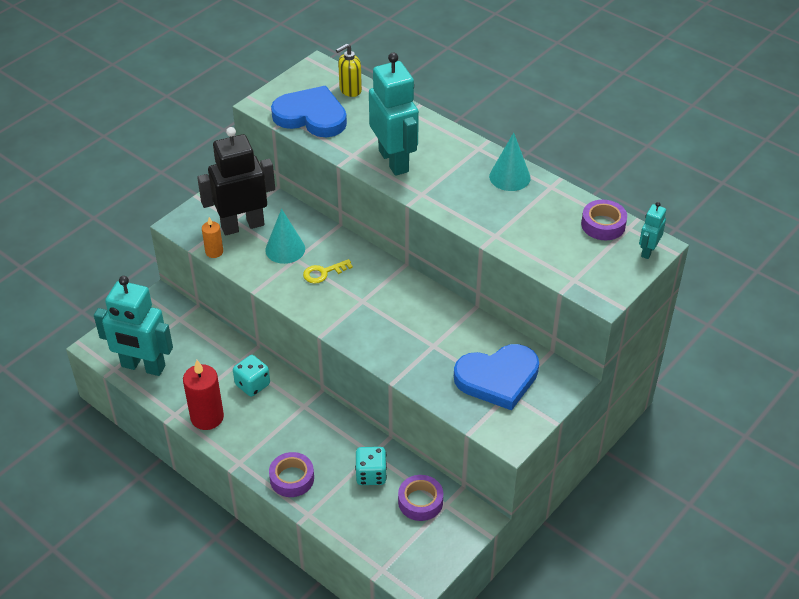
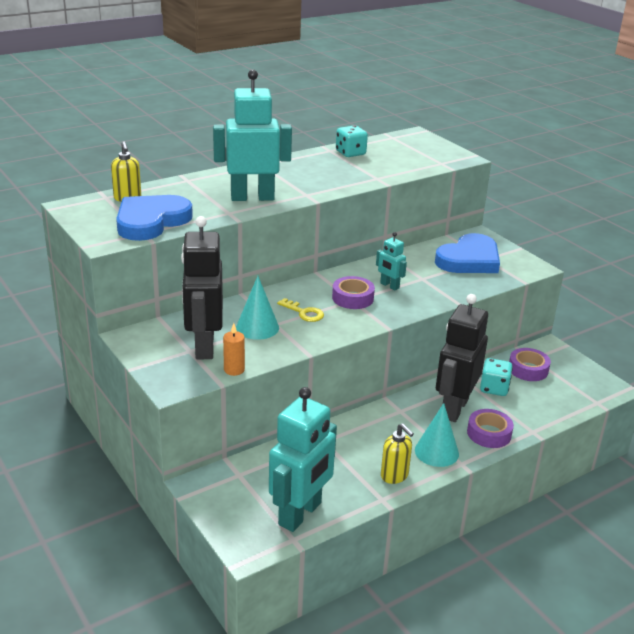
camera: 75 degrees left, 15 degrees down
(207, 417) = (394, 476): red candle -> yellow soap dispenser
(252, 384) = (360, 438): turquoise dice -> turquoise dice (350, 153)
(323, 273) = (304, 313): yellow key -> yellow key turned 45 degrees counterclockwise
(323, 446) = (454, 408): none -> black robot
(498, 378) = (469, 260): blue heart -> blue heart turned 45 degrees clockwise
(509, 177) = (308, 161): turquoise cone -> turquoise cone (436, 452)
(603, 225) = (385, 143): purple tape -> purple tape (352, 298)
(648, 251) = (421, 137): turquoise robot -> turquoise robot (389, 286)

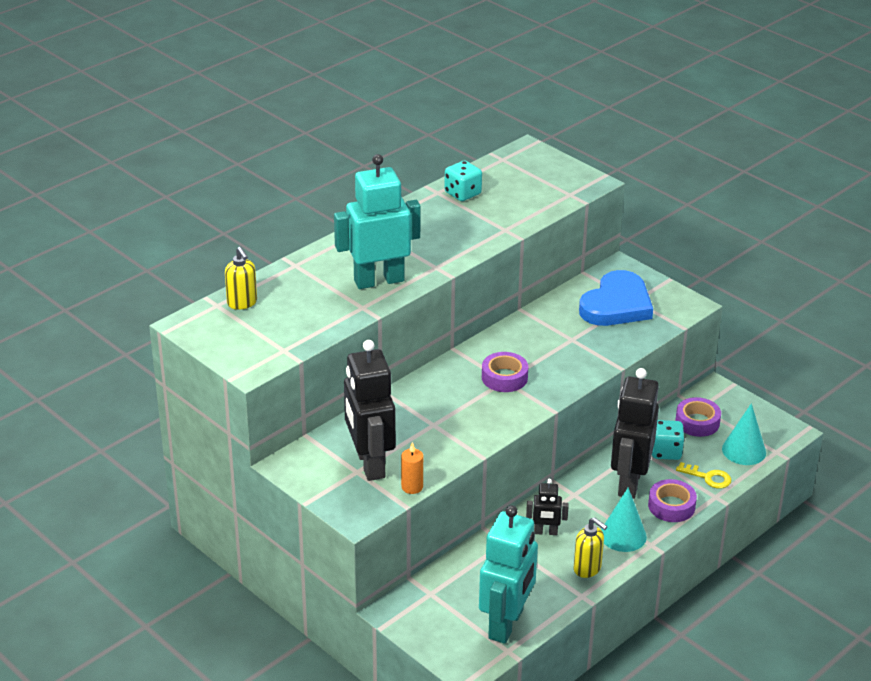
camera: 10 degrees left, 5 degrees up
(151, 221) = (284, 332): blue heart -> none
(257, 327) = (416, 431): turquoise cone -> turquoise cone (744, 450)
(304, 313) = (459, 405): yellow key -> yellow key (708, 477)
(364, 438) = (545, 532): none -> black robot
(389, 286) = (539, 355): turquoise robot -> none

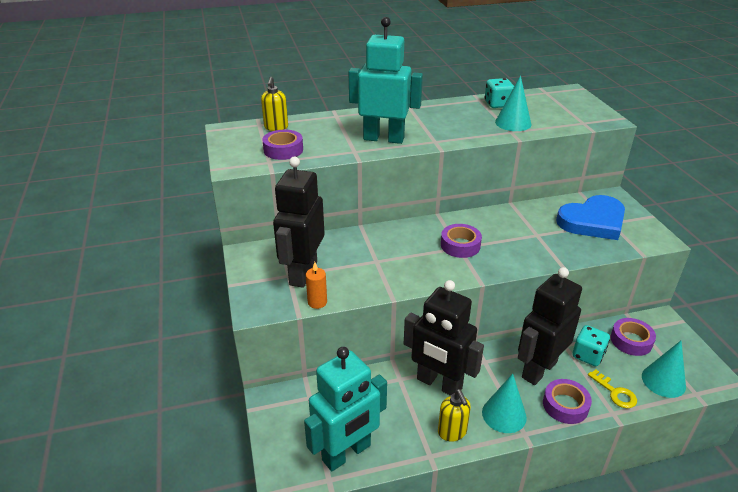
camera: 30 degrees right, 0 degrees up
(283, 330) = (283, 150): none -> purple tape
(498, 216) = (513, 123): none -> turquoise cone
(545, 532) = (439, 384): black robot -> black robot, size x2.12

